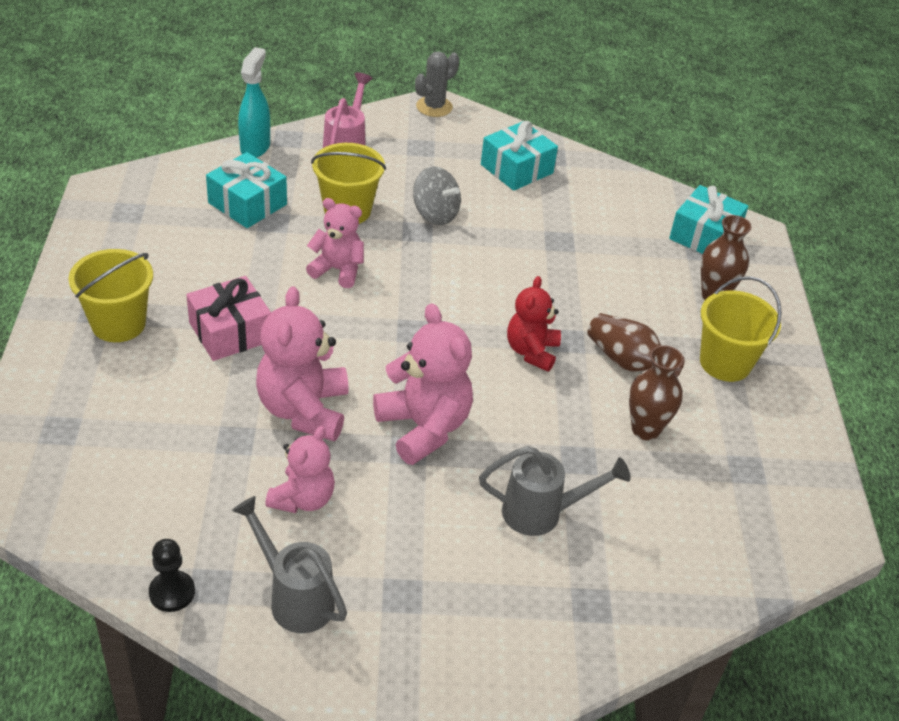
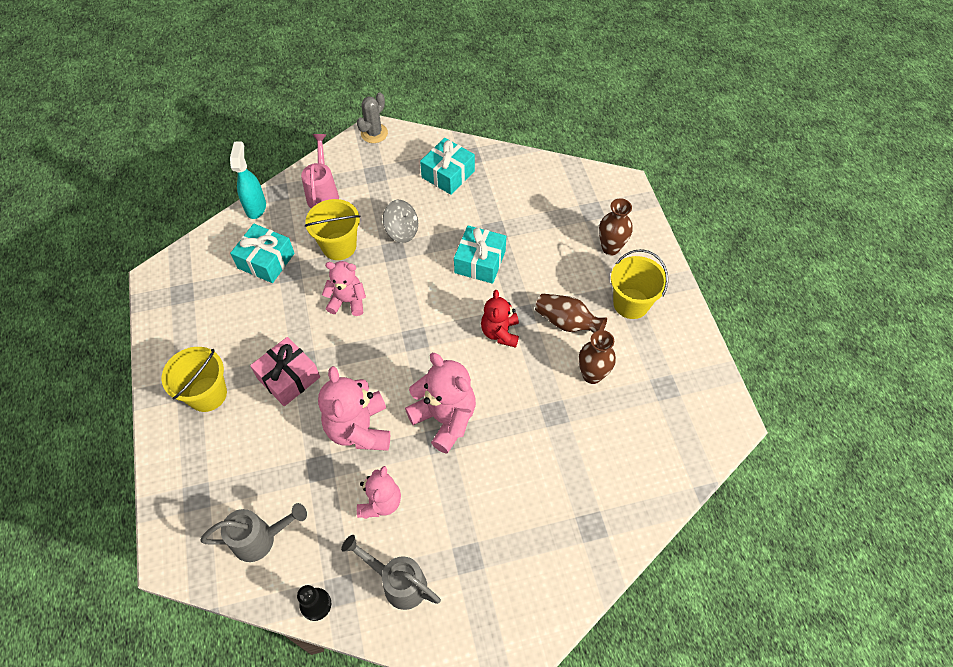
camera: 10 degrees left, 15 degrees up
(542, 513) = (542, 464): grey watering can -> grey watering can (261, 539)
(704, 236) = (592, 197): turquoise gift -> turquoise gift (480, 262)

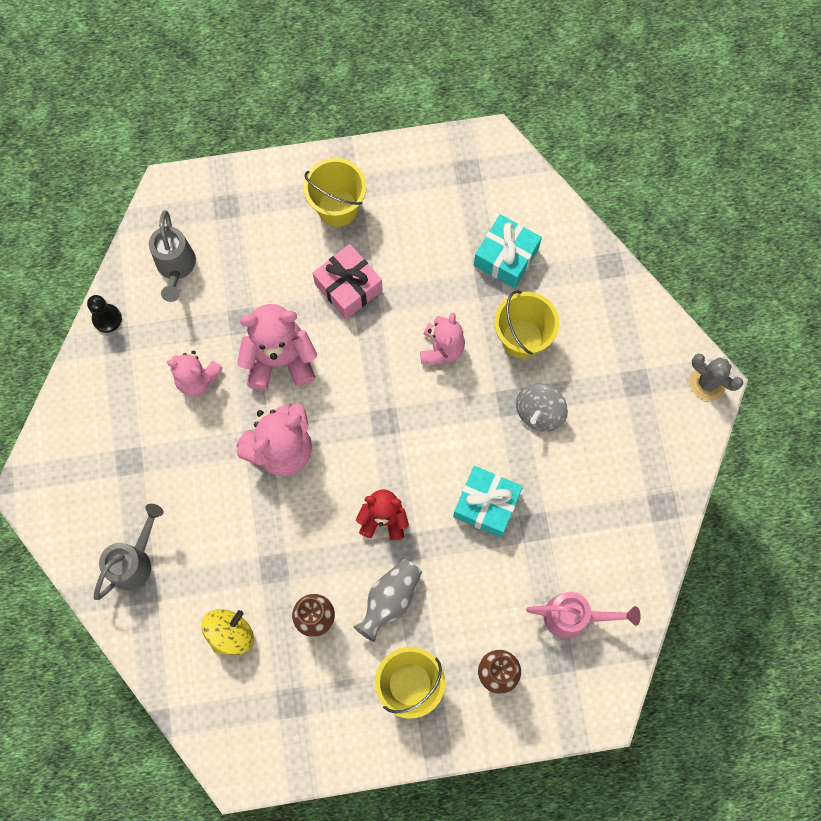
camera: 95 degrees right, 15 degrees up
(256, 207) = (587, 242): turquoise spray bottle -> none
(323, 193) = (606, 319): pink watering can -> pink watering can (574, 617)
(398, 582) = (115, 393): grey watering can -> grey watering can (135, 561)
(448, 174) = (631, 475): turquoise gift -> none
(567, 322) = (390, 600): brown vase -> grey vase
(617, 442) = (230, 633): none -> yellow spinning top

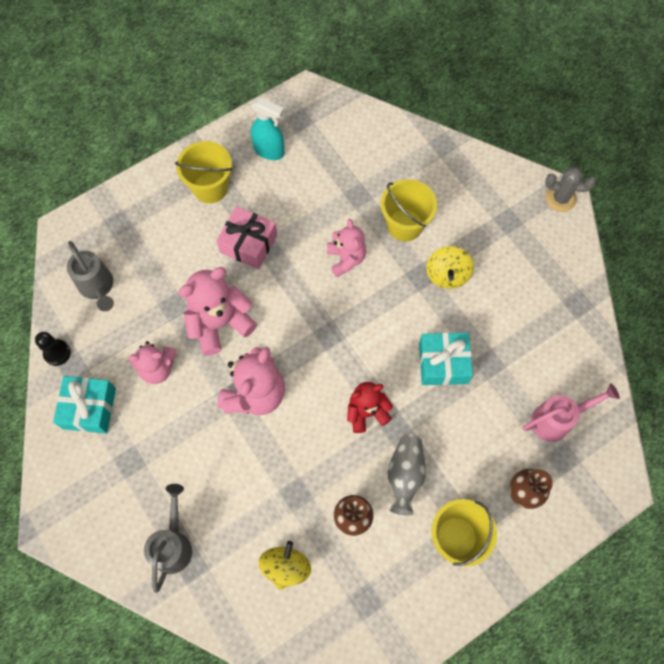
camera: 25 degrees left, 5 degrees down
(418, 193) = (269, 151): none -> turquoise spray bottle
(506, 257) = (361, 170): turquoise gift -> turquoise gift (89, 408)
(539, 413) = (447, 275): grey spinning top -> yellow spinning top

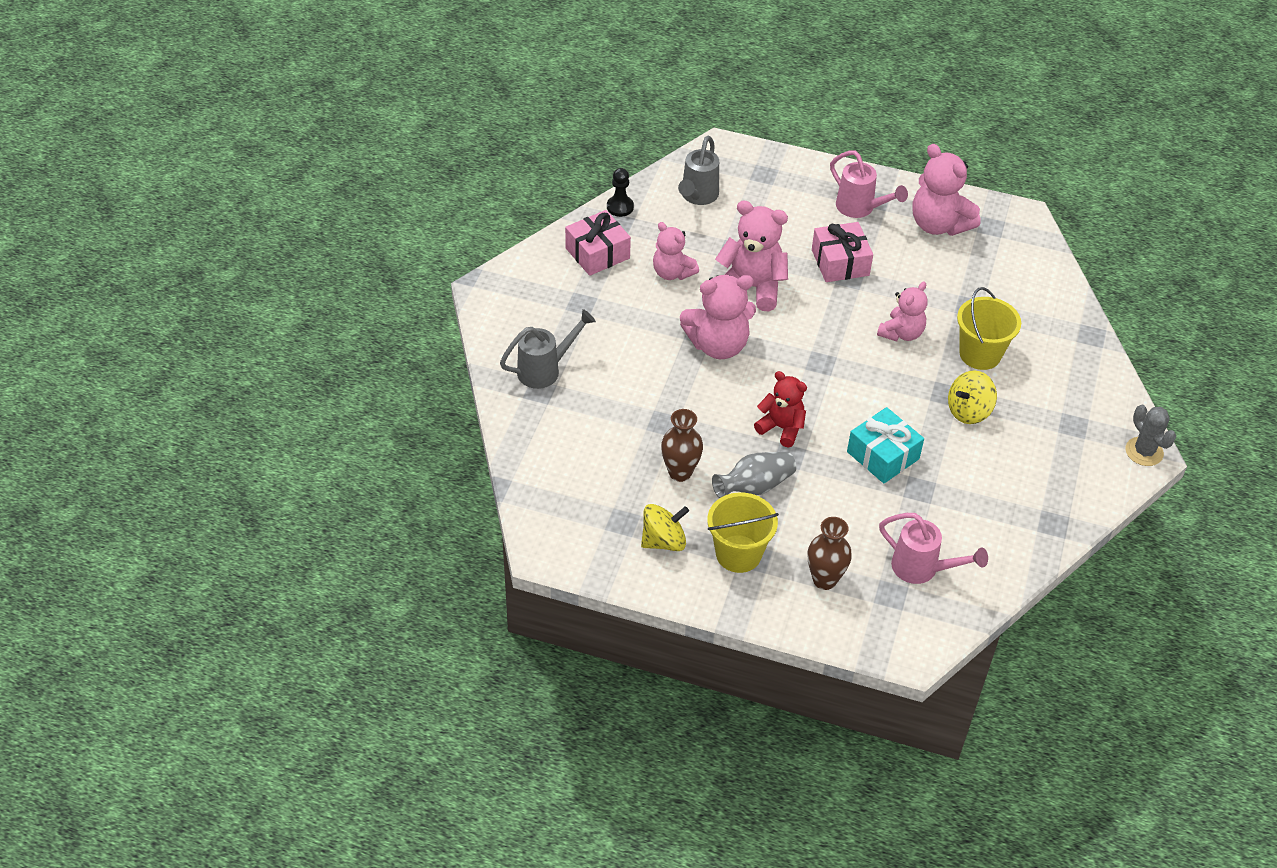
camera: 50 degrees right, 20 degrees down
(89, 408) = (597, 253): turquoise gift -> pink gift
(210, 187) = (860, 209): yellow bucket -> pink watering can
(269, 151) = (938, 224): turquoise spray bottle -> pink teddy bear
(286, 567) = (597, 451): yellow spinning top -> yellow spinning top (663, 541)

